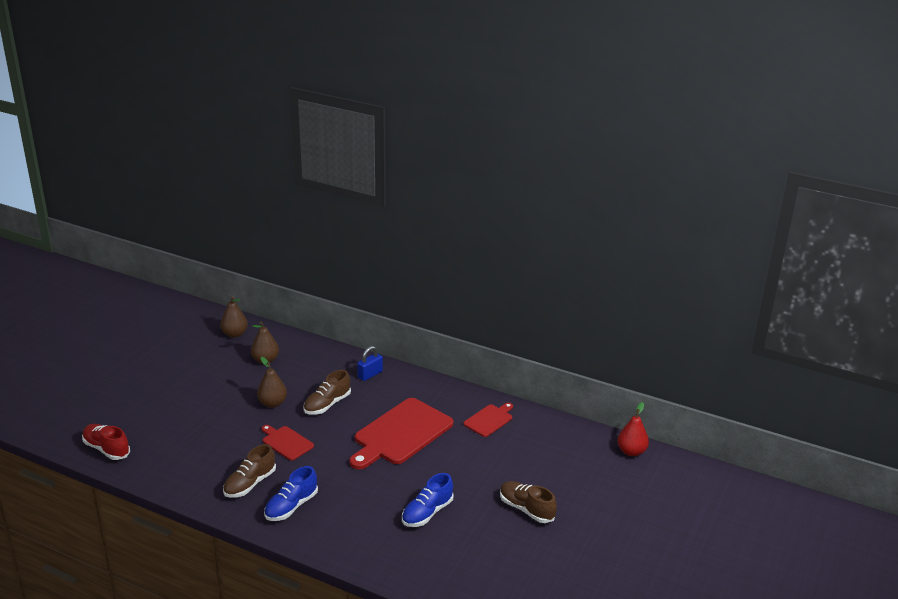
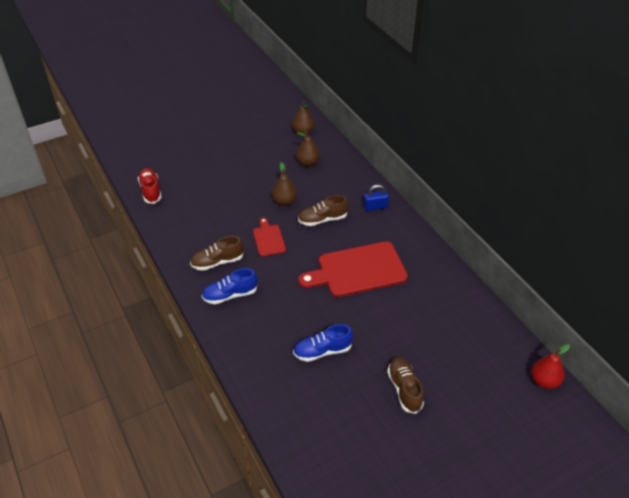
camera: 35 degrees right, 15 degrees up
(489, 420) = (439, 290): red cutting board -> none

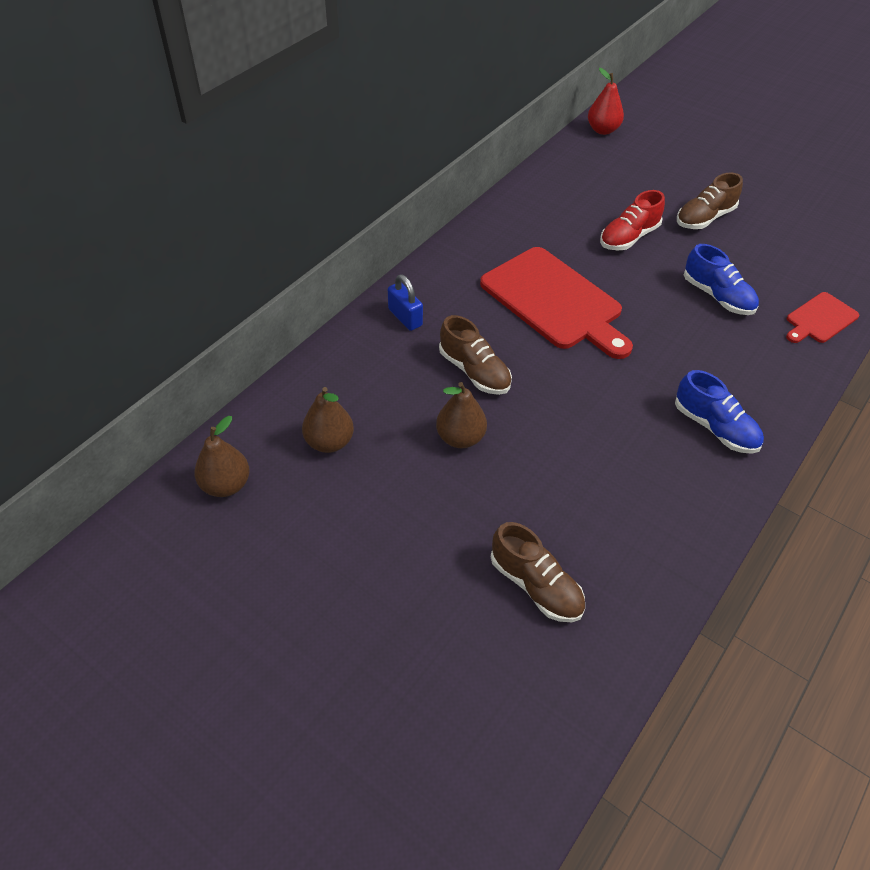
camera: 115 degrees left, 5 degrees up
(151, 191) = (568, 696): red shoe -> red shoe (628, 237)
(217, 262) = (666, 474): brown shoe -> brown shoe (535, 585)
(268, 239) = (565, 425): red cutting board -> red cutting board (820, 319)

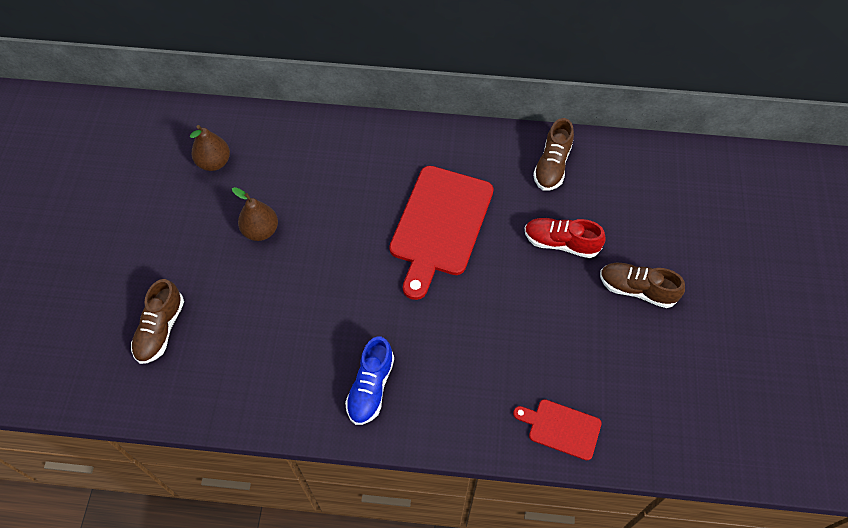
camera: 60 degrees right, 10 degrees up
(226, 485) = (151, 131): brown pear -> none
(405, 317) = (355, 143): blue padlock -> none
(474, 371) = (329, 209): brown shoe -> brown shoe (552, 165)
(603, 130) = (705, 162): red pear -> none
(717, 296) = (532, 337): blue shoe -> none

